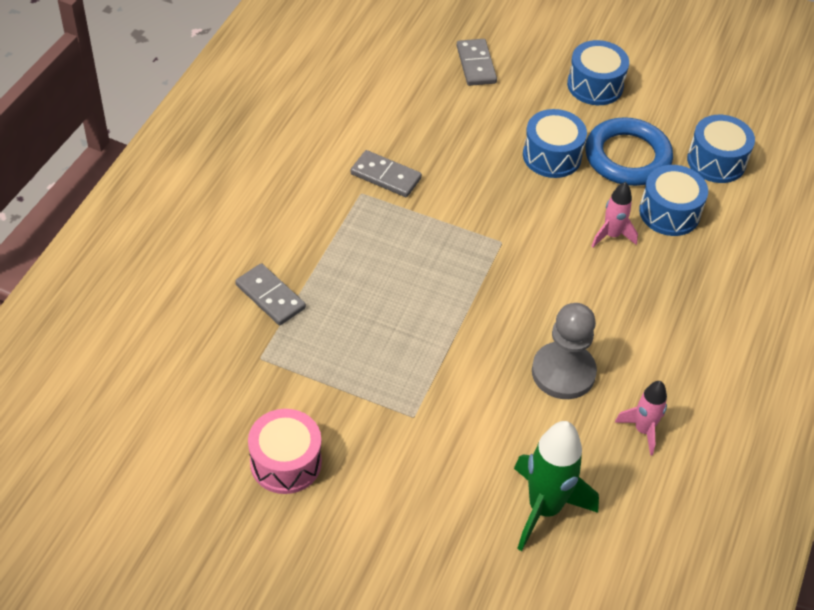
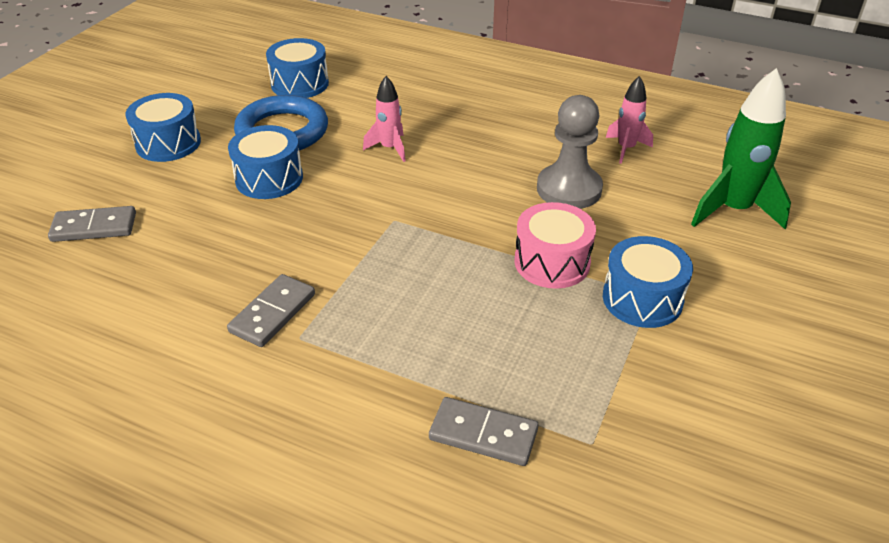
camera: 85 degrees left, 10 degrees down
(270, 296) = (483, 434): grey domino -> grey domino turned 60 degrees clockwise
(285, 462) = (750, 411): pink drum -> pink drum (552, 262)
(669, 212) = (362, 114): blue drum -> blue drum (642, 299)

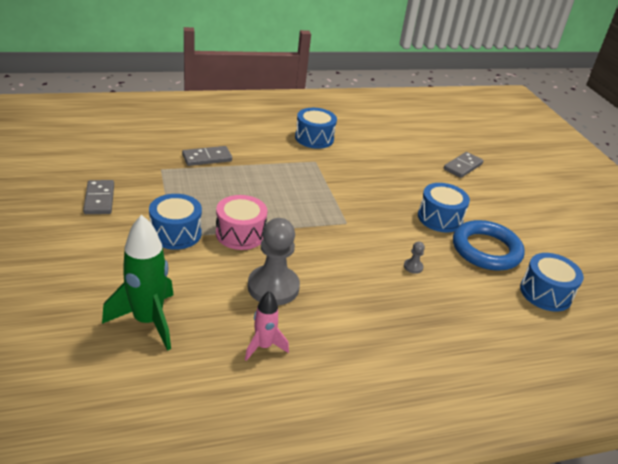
camera: 135 degrees right, 5 degrees down
(168, 143) = (520, 215): blue drum -> blue drum (314, 138)
(272, 313) = (338, 165): grey domino -> grey domino (99, 199)
(389, 148) = (413, 267): pink rocket -> grey pawn

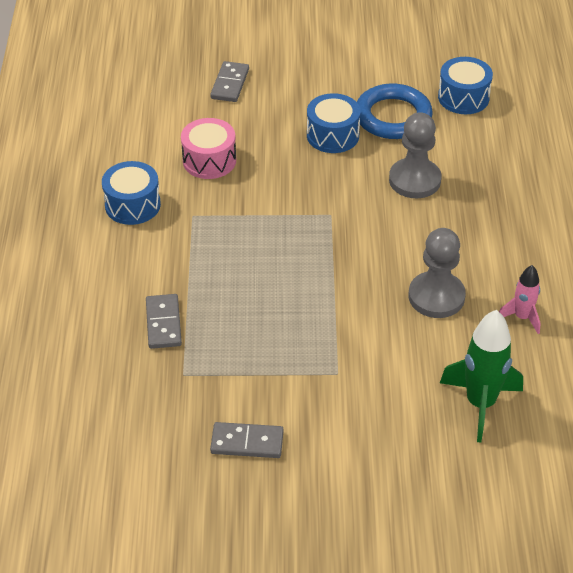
camera: 70 degrees left, 10 degrees up
(176, 233) = (331, 370): blue drum -> none
(240, 234) = (340, 311): pink drum -> pink drum (209, 160)
(413, 267) = (414, 180): grey pawn -> grey pawn, size x2.46
(463, 166) = (230, 84): grey domino -> grey domino turned 45 degrees clockwise

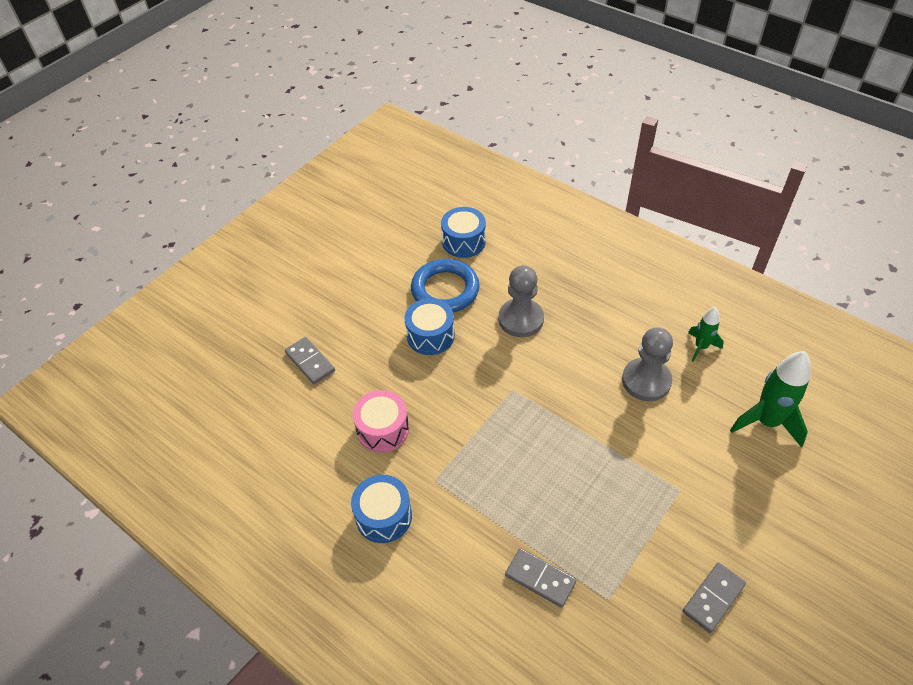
camera: 50 degrees left, 5 degrees up
(522, 317) = (701, 347): pink rocket -> green rocket

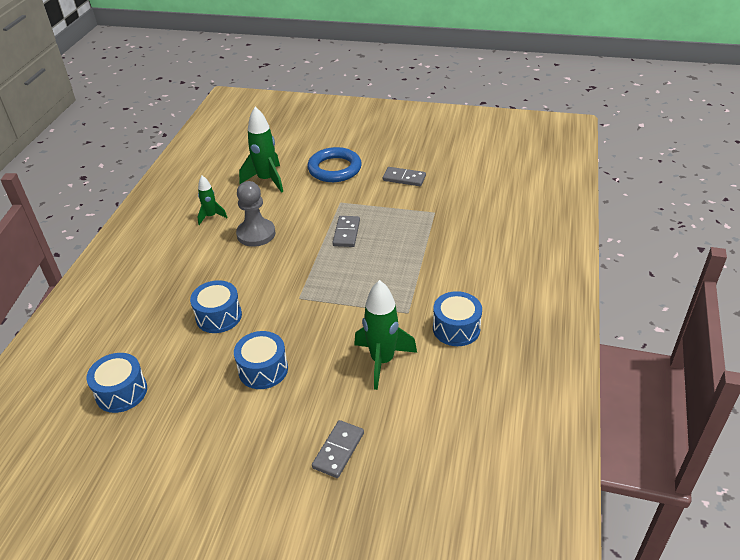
camera: 115 degrees left, 10 degrees down
(383, 429) = (382, 361): pink drum -> green rocket
(445, 290) = (199, 381): blue ring -> blue ring (334, 169)
(521, 319) = (219, 316): grey pawn -> blue drum
(540, 579) = (443, 241): grey domino -> grey domino (346, 233)

